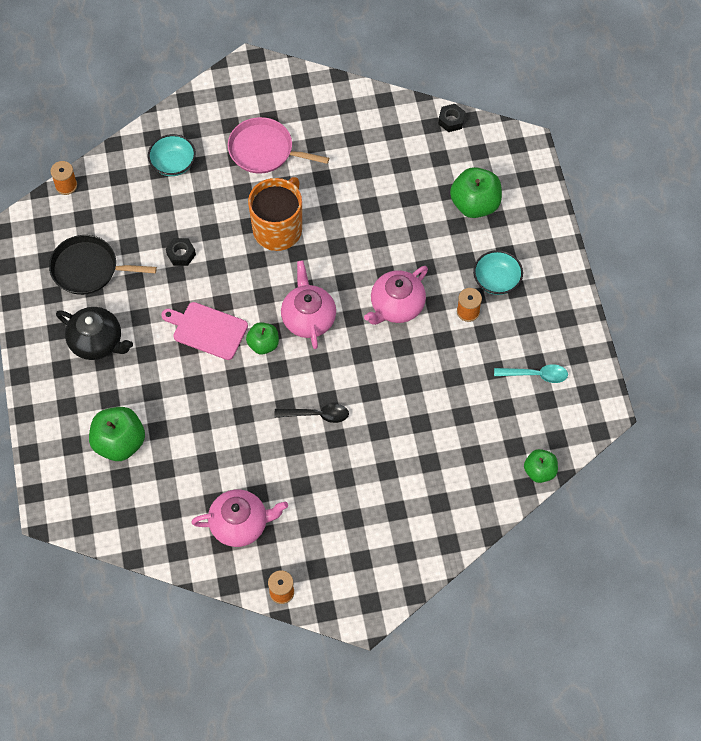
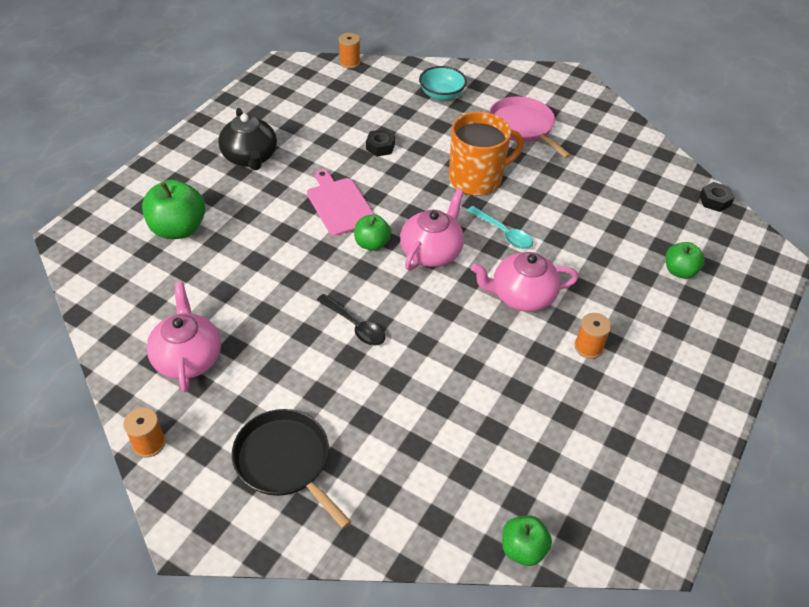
camera: 40 degrees right, 15 degrees down
(88, 269) = (302, 114): black pan -> black pan (285, 461)
(240, 524) = (188, 358): pink teapot -> pink teapot turned 135 degrees counterclockwise
(475, 204) = (679, 271): green apple -> green apple, size x0.61
(496, 280) = (644, 342): turquoise bowl -> none
(535, 375) = (608, 452): turquoise spoon -> turquoise spoon (503, 233)

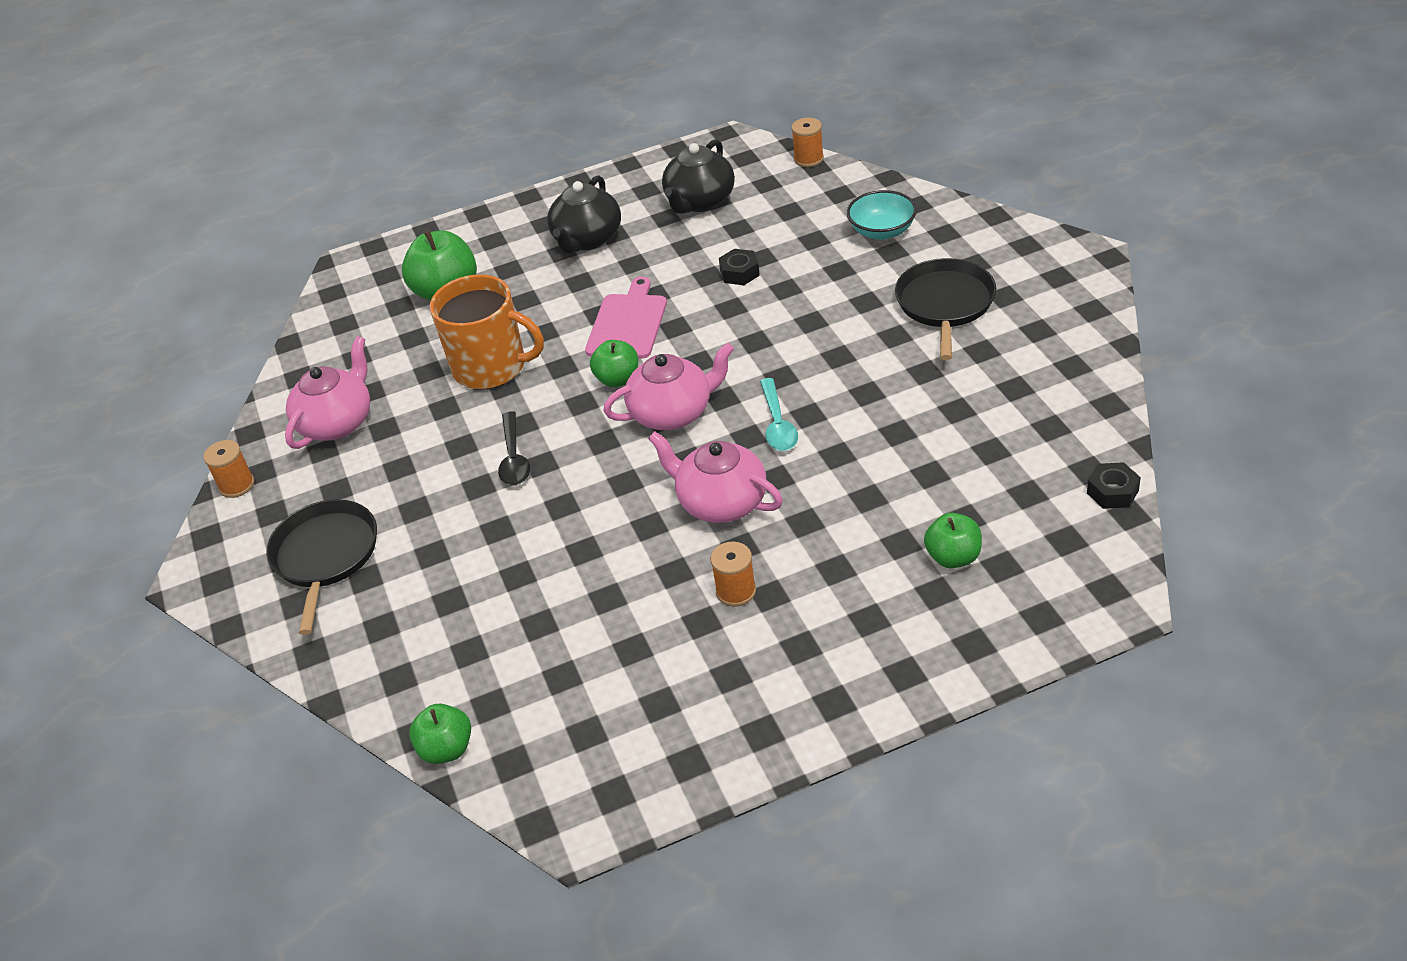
camera: 45 degrees right, 5 degrees down
(305, 109) = (700, 201): none -> black teapot
(476, 179) = (814, 349): orange mug -> orange mug (491, 367)
(523, 127) = (945, 304): pink pan -> black pan

